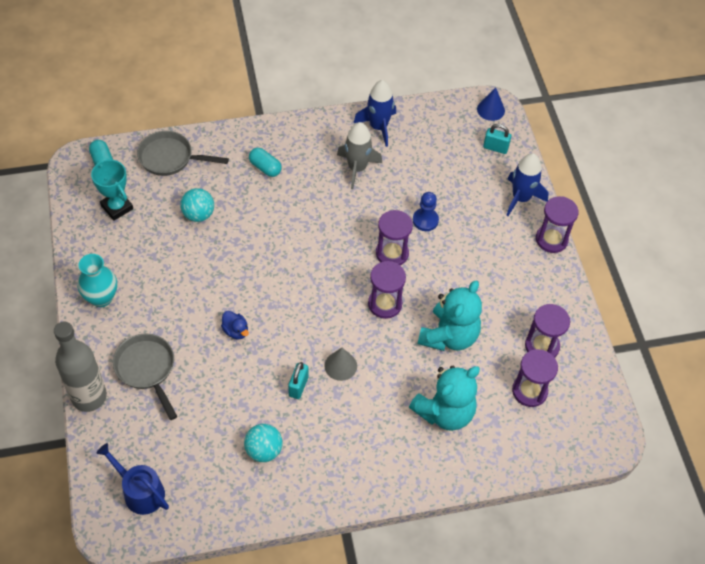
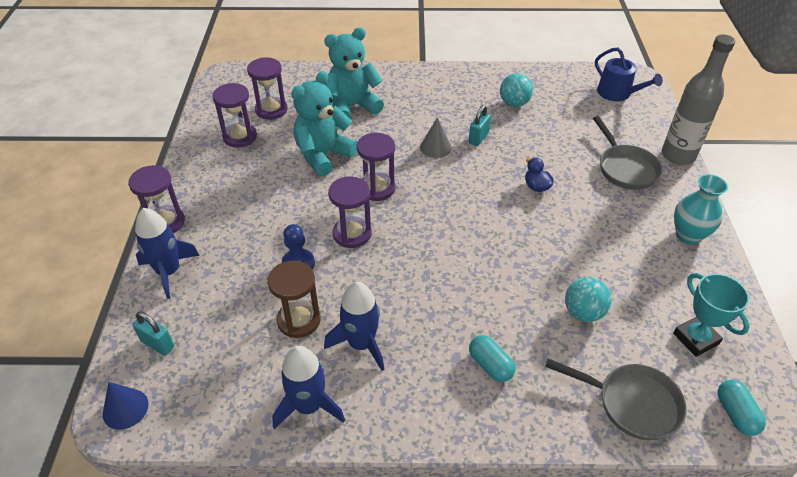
camera: 165 degrees left, 10 degrees down
(357, 168) = (361, 344): grey rocket -> blue rocket
(406, 177) = (299, 320): none -> brown hourglass

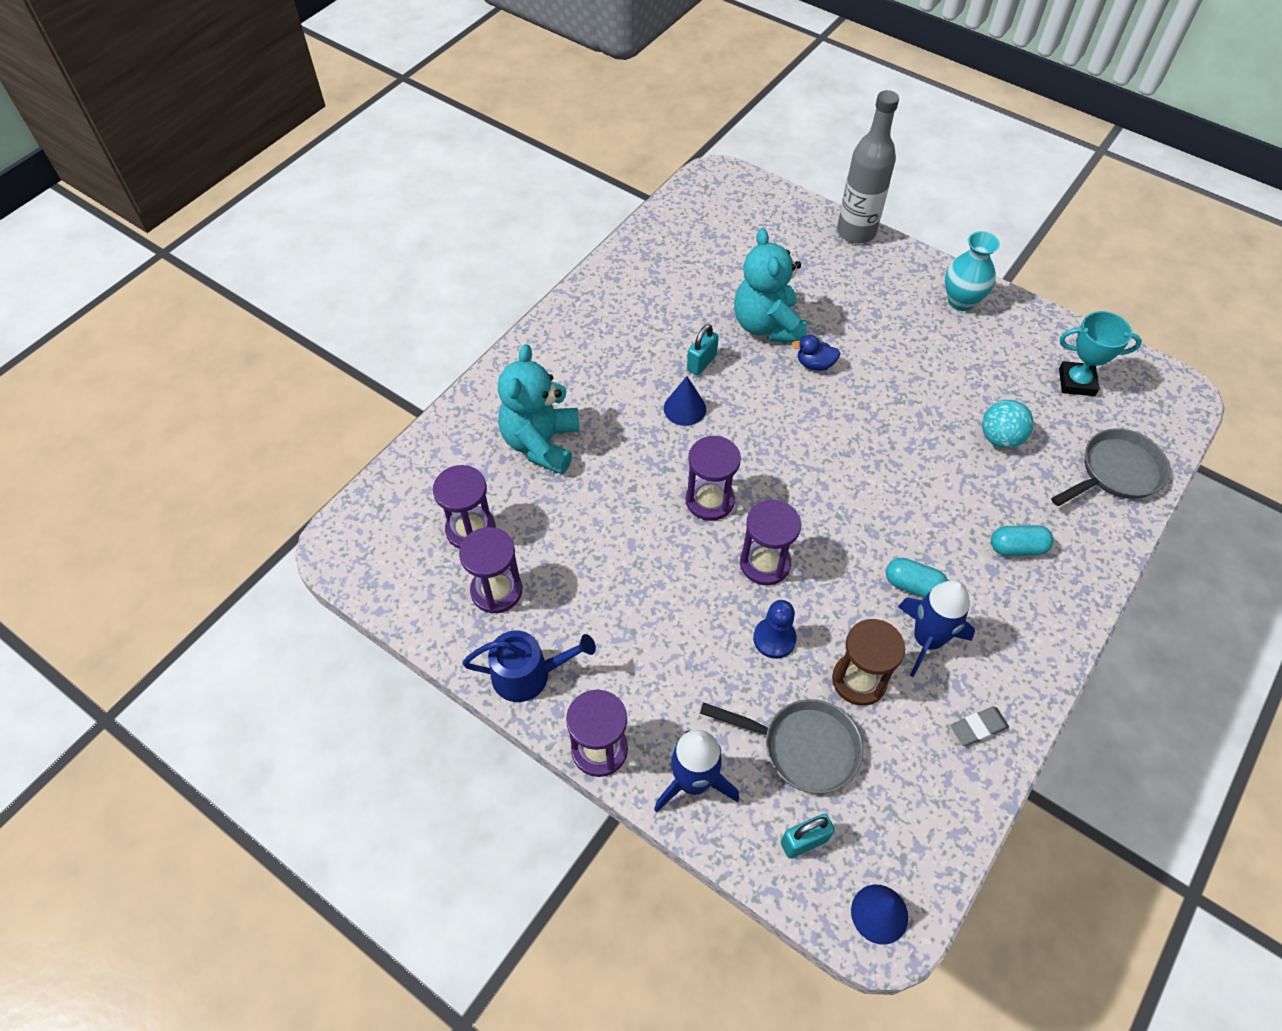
camera: 55 degrees left, 10 degrees up
(309, 406) = (978, 728): blue rocket -> grey eraser
(323, 155) = (609, 520): turquoise teddy bear -> turquoise teddy bear (767, 325)
(435, 147) = (684, 408): grey cone -> blue cone
(478, 138) = (701, 363): turquoise padlock -> turquoise padlock turned 60 degrees clockwise
(514, 103) = (670, 297): turquoise ball -> none
(618, 93) = (729, 208): blue watering can -> blue watering can (528, 674)
(625, 168) = (842, 281): grey pan -> grey pan (803, 747)
(735, 414) = (1162, 413): turquoise capsule -> turquoise capsule (913, 585)

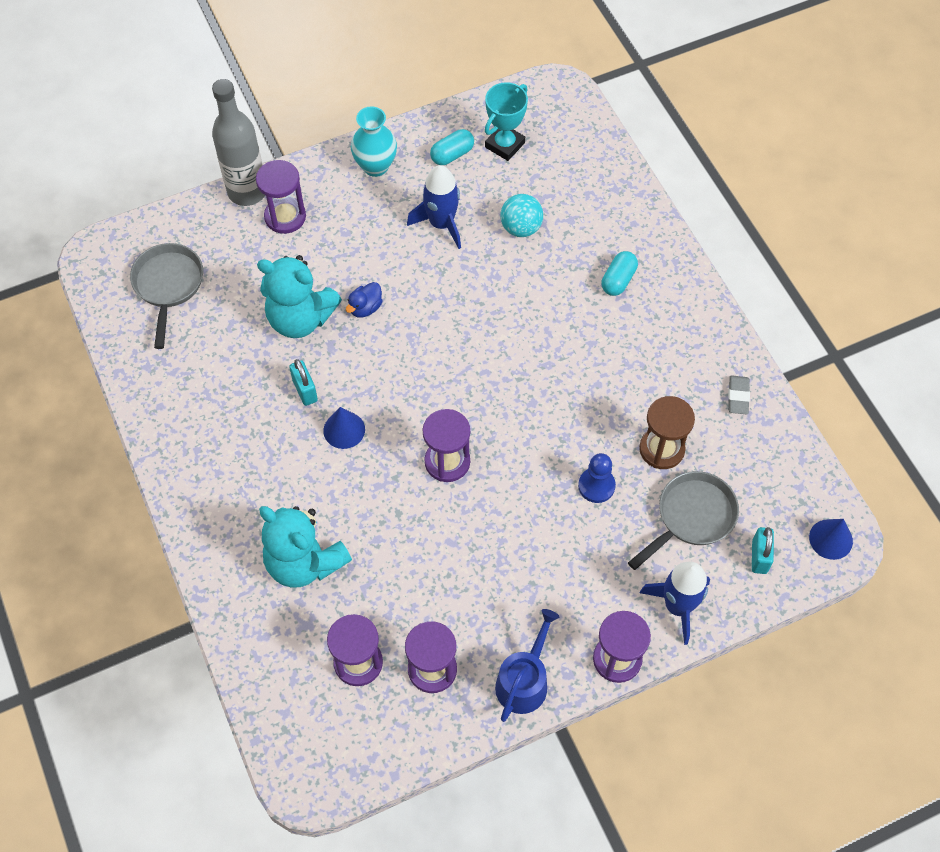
camera: 60 degrees left, 5 degrees up
(765, 563) = (529, 455): purple hourglass -> purple hourglass (285, 217)
(913, 585) = (608, 366): turquoise capsule -> turquoise capsule (452, 154)
(927, 640) = (656, 385): blue rocket -> blue rocket (441, 224)
(1115, 472) = (596, 176): grey pan -> grey pan (168, 286)

